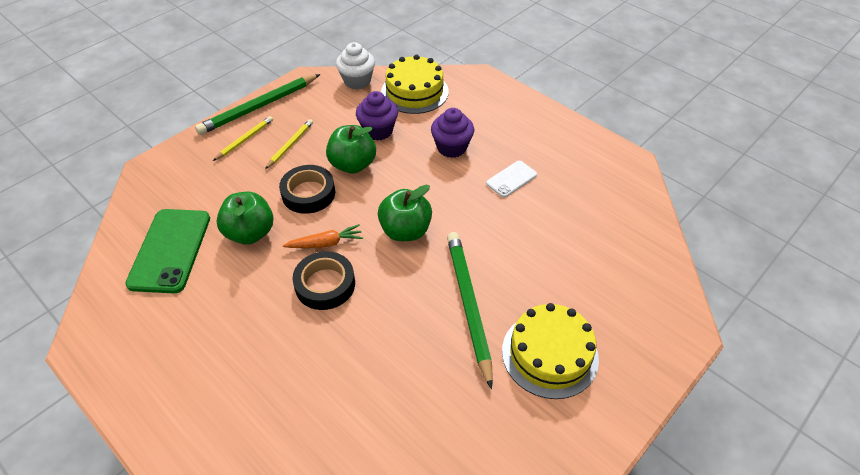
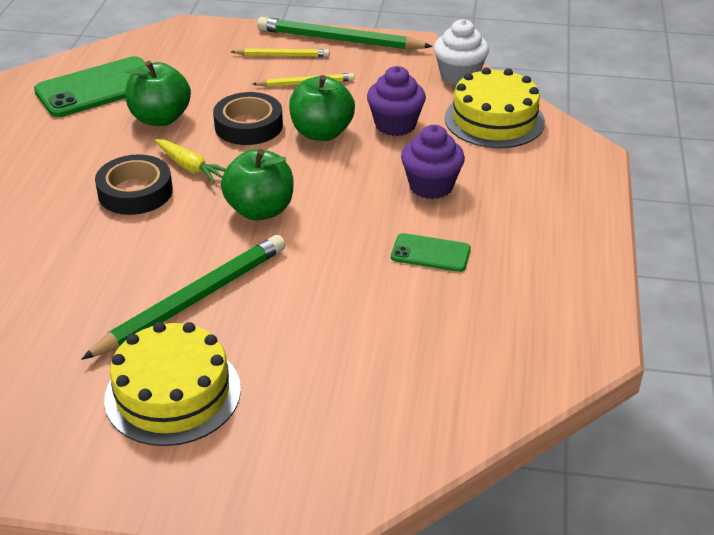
camera: 55 degrees right, 10 degrees down
(325, 243) = (190, 167): orange carrot -> yellow carrot
(511, 179) = (430, 253): white phone -> green phone

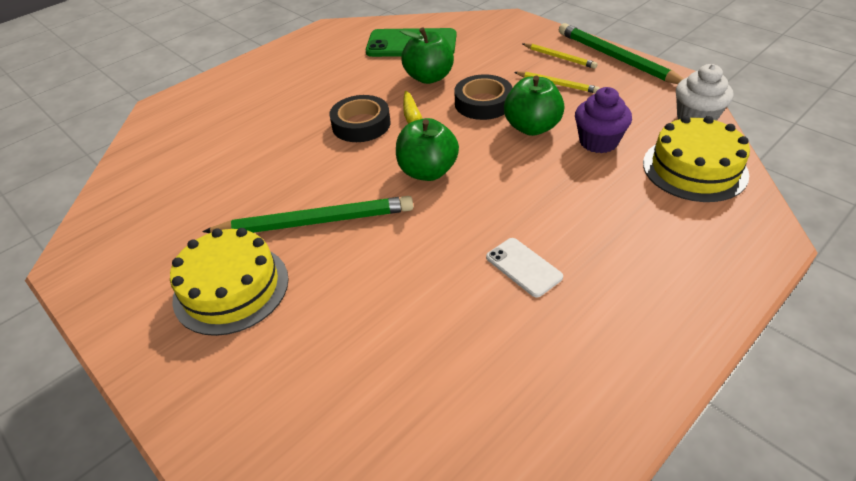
camera: 40 degrees right, 5 degrees up
(430, 253) = (523, 267): green phone -> white phone
(431, 186) = (580, 206): purple cupcake -> none

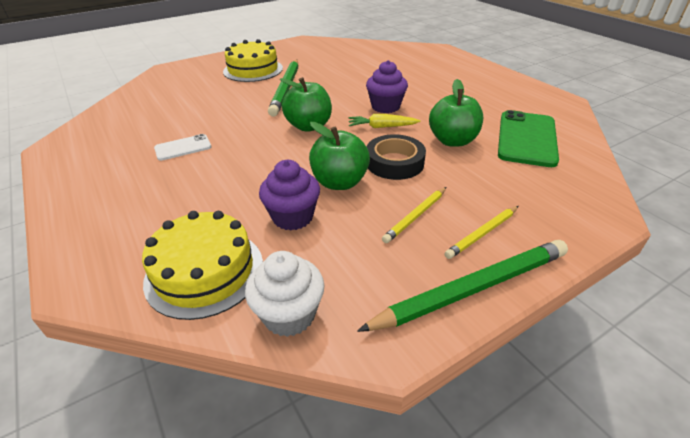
camera: 100 degrees right, 5 degrees down
(361, 124) = (385, 107): black tape -> purple cupcake

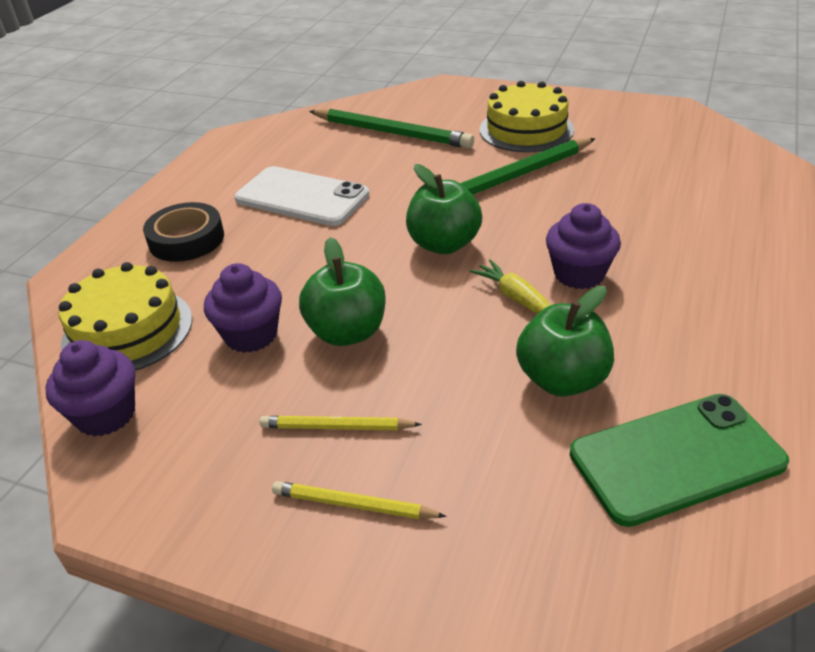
camera: 55 degrees right, 0 degrees up
(183, 148) = (302, 197): white phone -> white phone, size x1.87
(289, 315) = (106, 415): white cupcake -> purple cupcake
(394, 163) = (438, 353): black tape -> black tape (186, 239)
(472, 288) = (237, 537): green pencil -> green pencil (392, 133)

